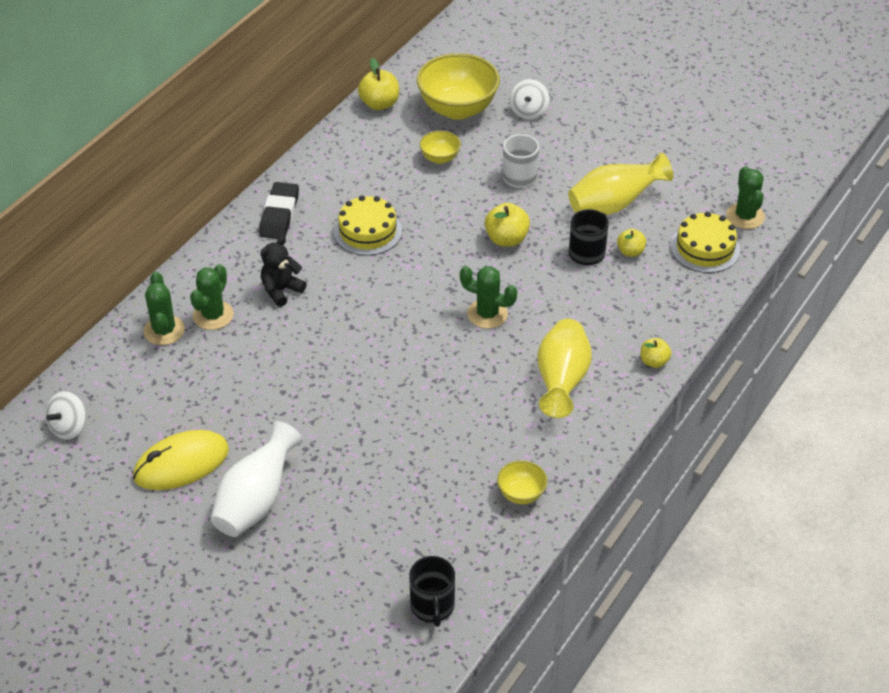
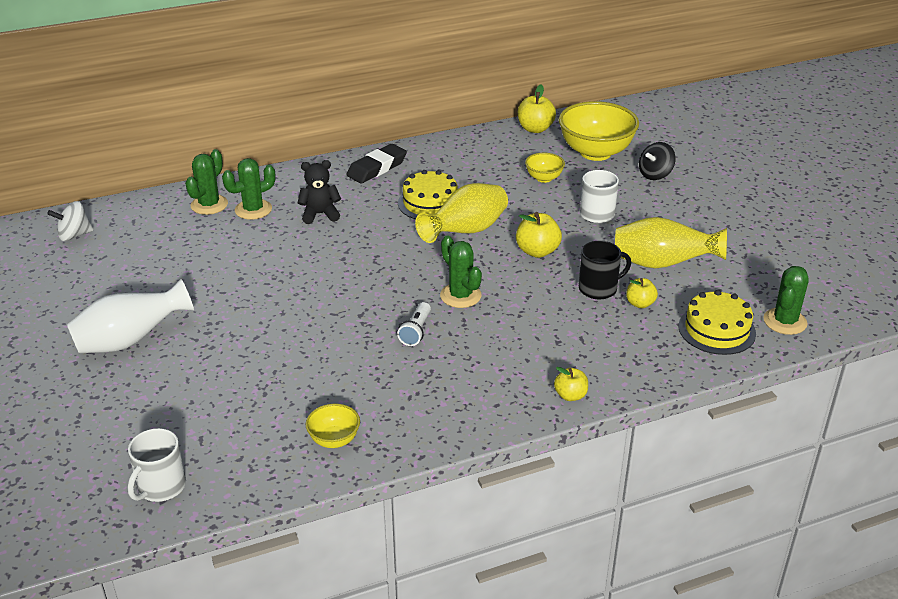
camera: 35 degrees right, 10 degrees down
(181, 464) = (113, 291): yellow mouse -> none
(432, 606) = (161, 486): black mug -> white mug
(485, 366) = (416, 331): none -> white flashlight
(528, 112) = (655, 174): white spinning top -> black spinning top
(561, 381) = (468, 372): yellow vase -> yellow vase (466, 232)

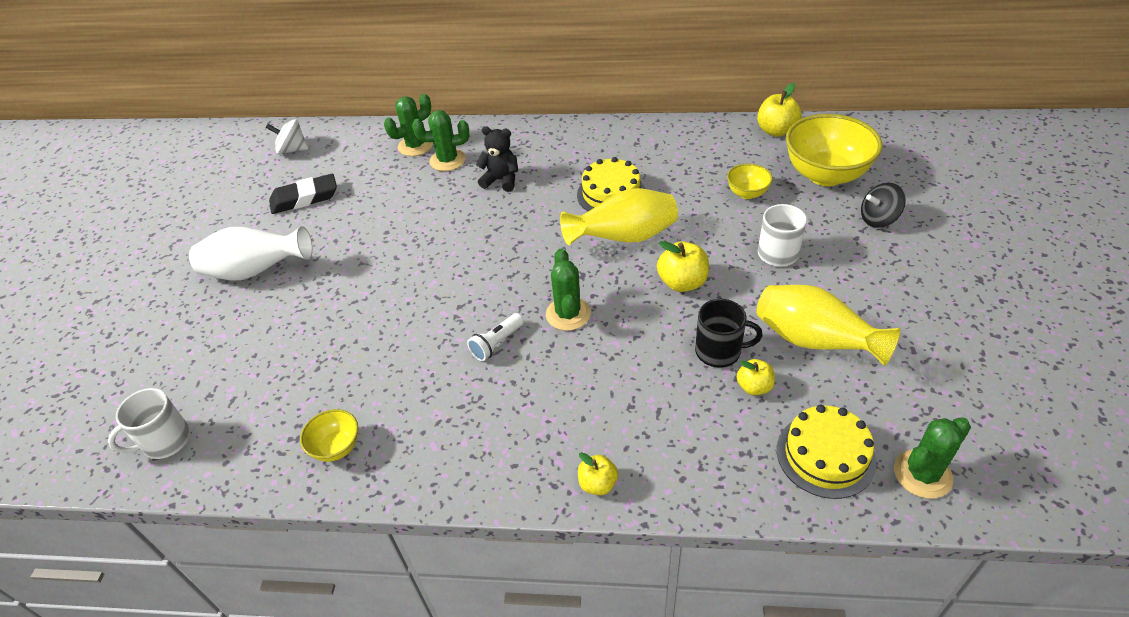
camera: 30 degrees right, 10 degrees up
(377, 168) = (587, 141): black eraser -> black eraser (304, 198)

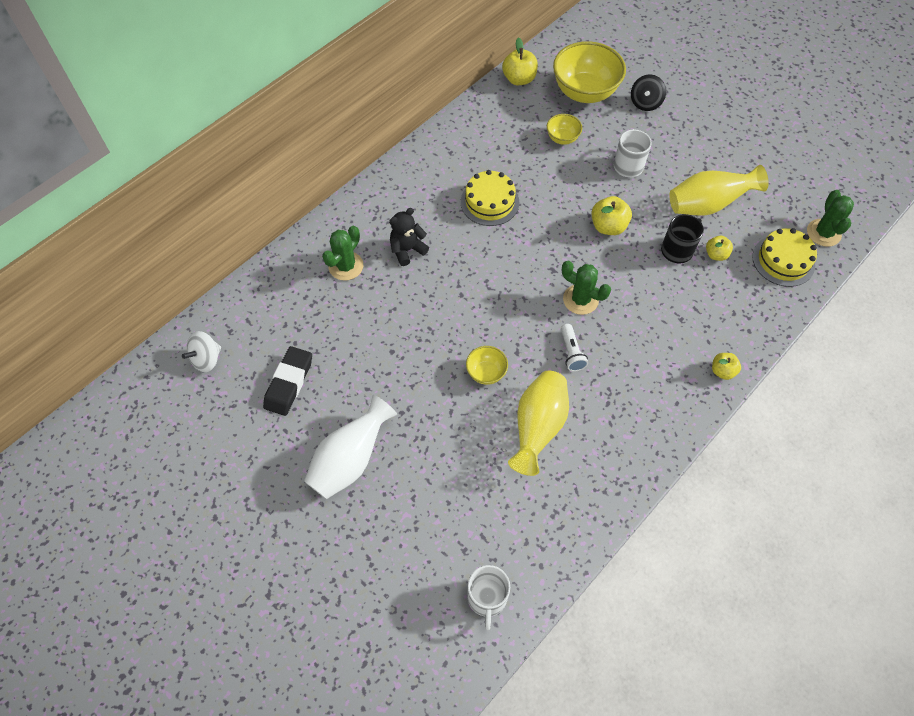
camera: 55 degrees left, 15 degrees up
(336, 447) = (584, 491): yellow bowl -> yellow bowl (486, 373)
(415, 146) = (302, 275): green cactus -> none
(624, 238) = (540, 225): yellow vase -> yellow vase (538, 427)

